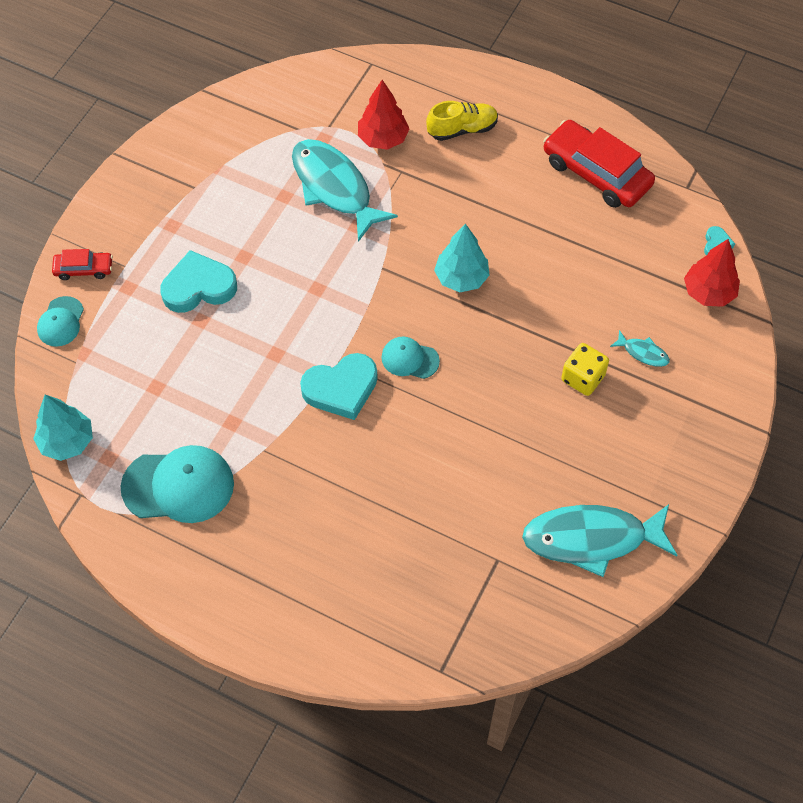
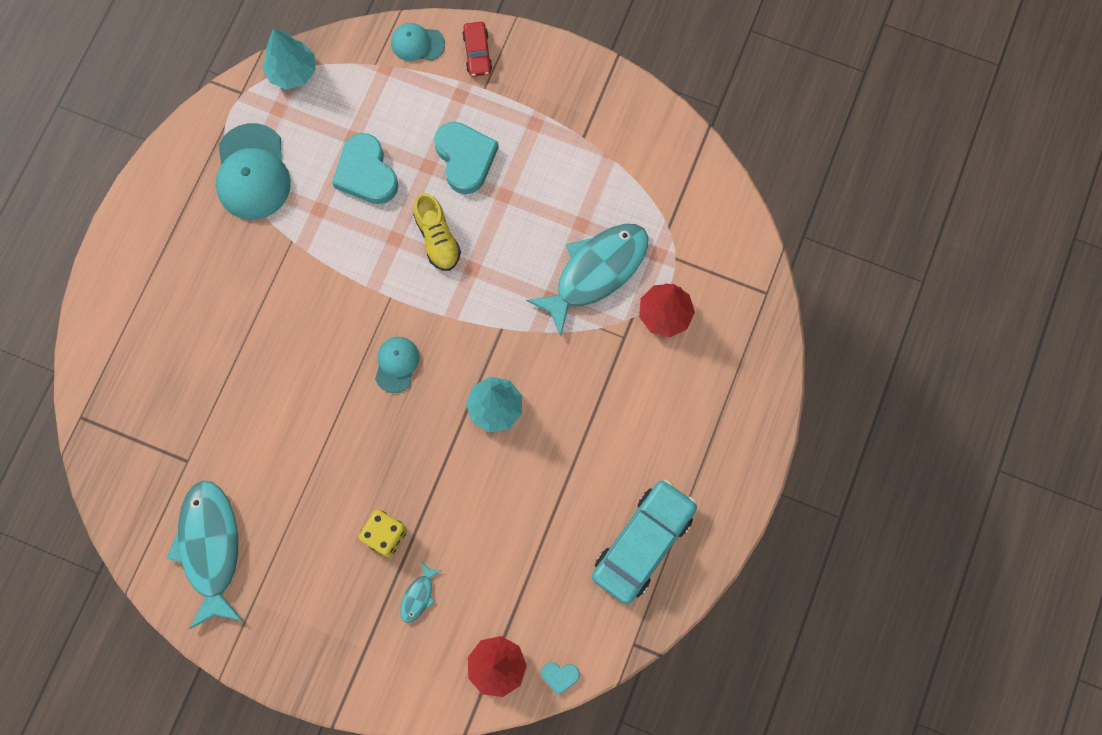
camera: 85 degrees right, 15 degrees up
(341, 389) = (360, 303): turquoise heart -> turquoise heart (366, 173)
(462, 129) = (687, 396): yellow shoe -> yellow shoe (437, 238)
(596, 173) = (643, 543): red car -> turquoise car

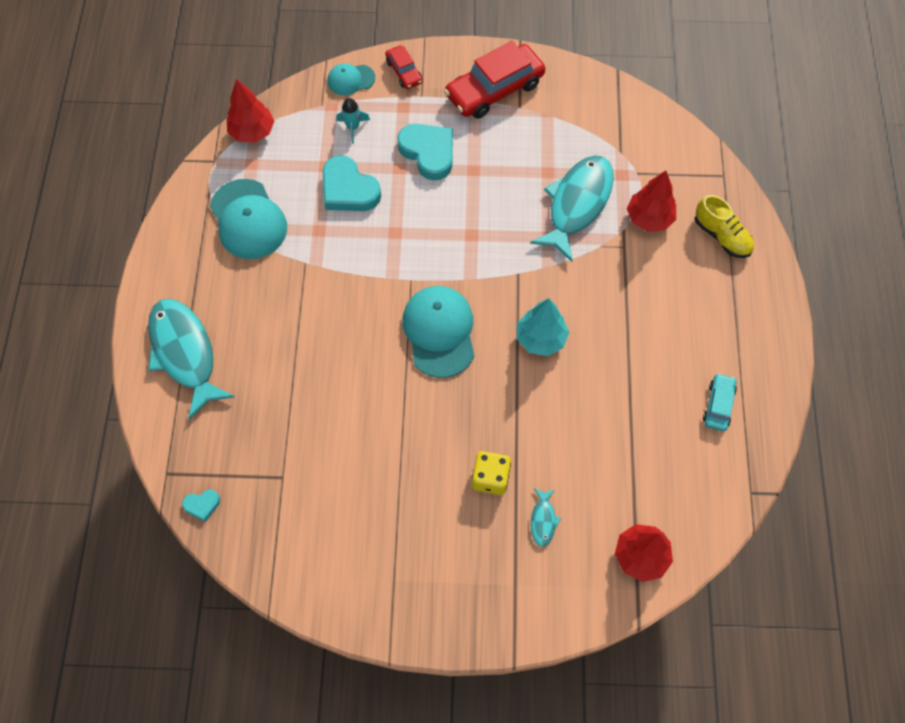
camera: 20 degrees left, 10 degrees down
(210, 548) = (334, 546): turquoise fish -> turquoise fish (185, 353)
(292, 72) = (252, 132): turquoise tree -> red tree
(396, 364) = (439, 332): turquoise cap -> turquoise cap, size x1.82
(398, 102) = (353, 127): none -> turquoise rocket
(437, 238) = (431, 221): yellow shoe -> yellow shoe (721, 236)
(560, 676) = (700, 544): turquoise heart -> turquoise heart (202, 505)
(565, 107) = (494, 89): none -> red car
(643, 543) = (718, 405): turquoise car -> turquoise car, size x0.50

